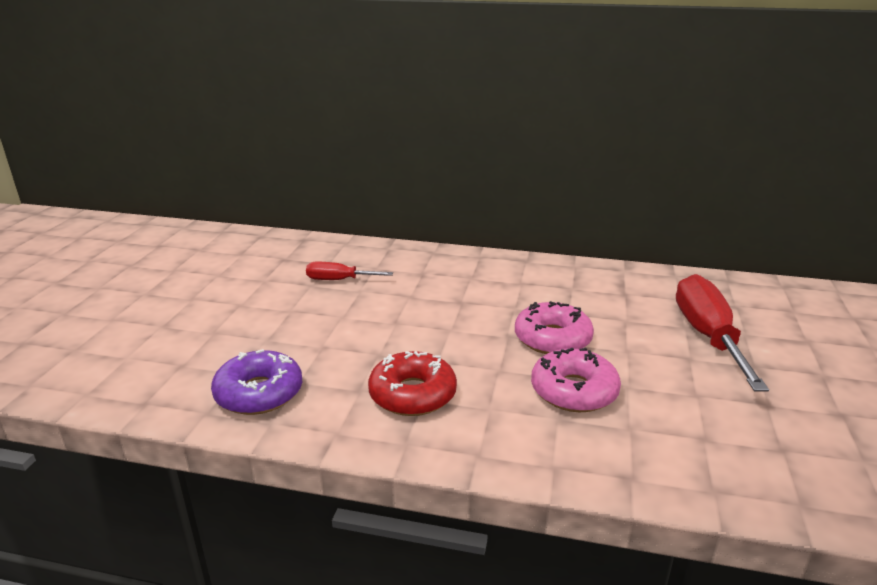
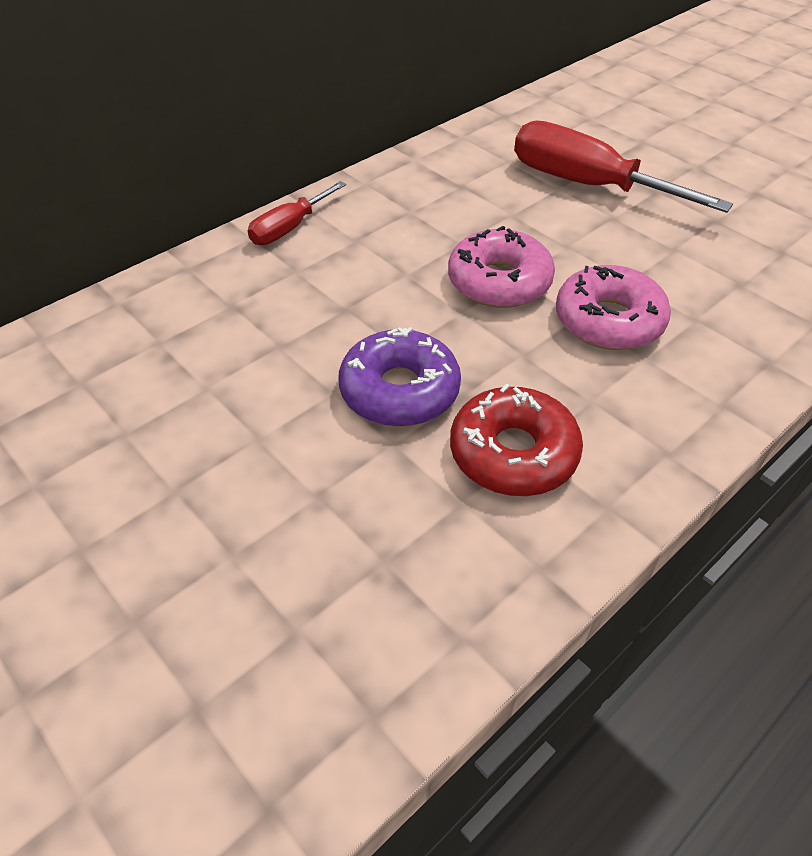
camera: 55 degrees left, 20 degrees up
(259, 393) = (376, 623): purple donut -> purple donut (399, 391)
(339, 280) = (148, 396): red screwdriver -> red screwdriver (289, 228)

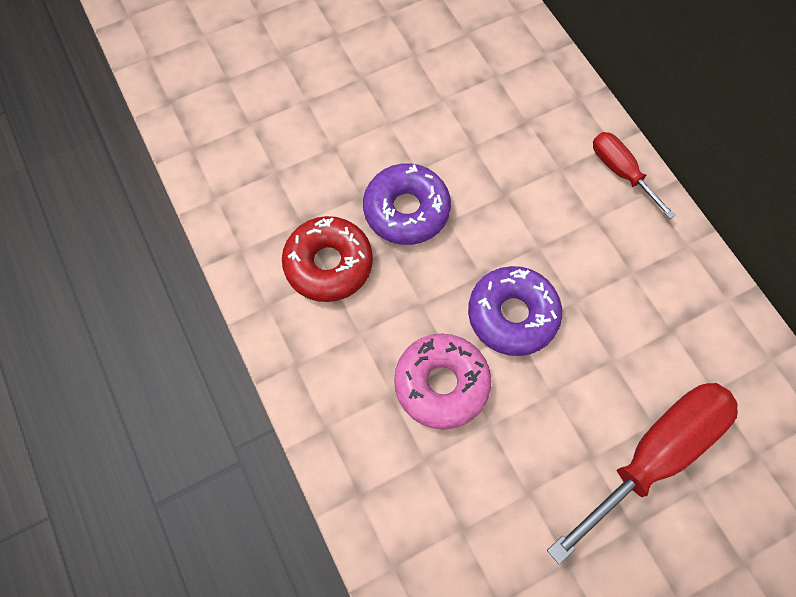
camera: 105 degrees right, 20 degrees up
(499, 282) = (512, 315): pink donut -> purple donut

